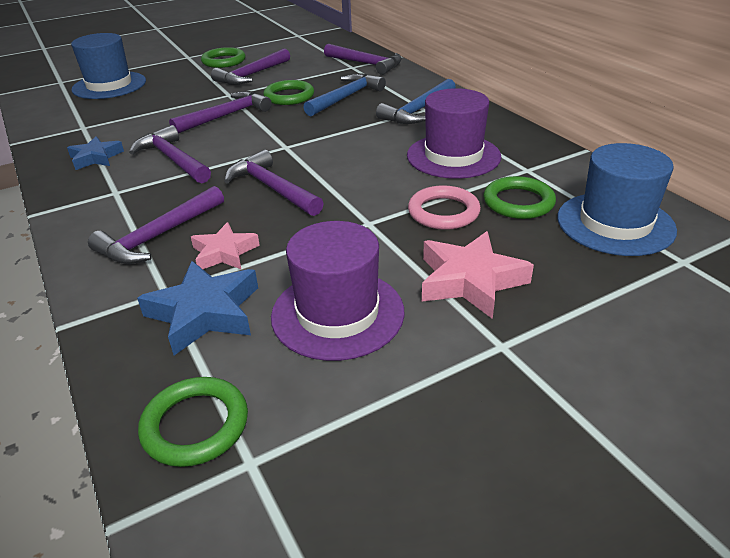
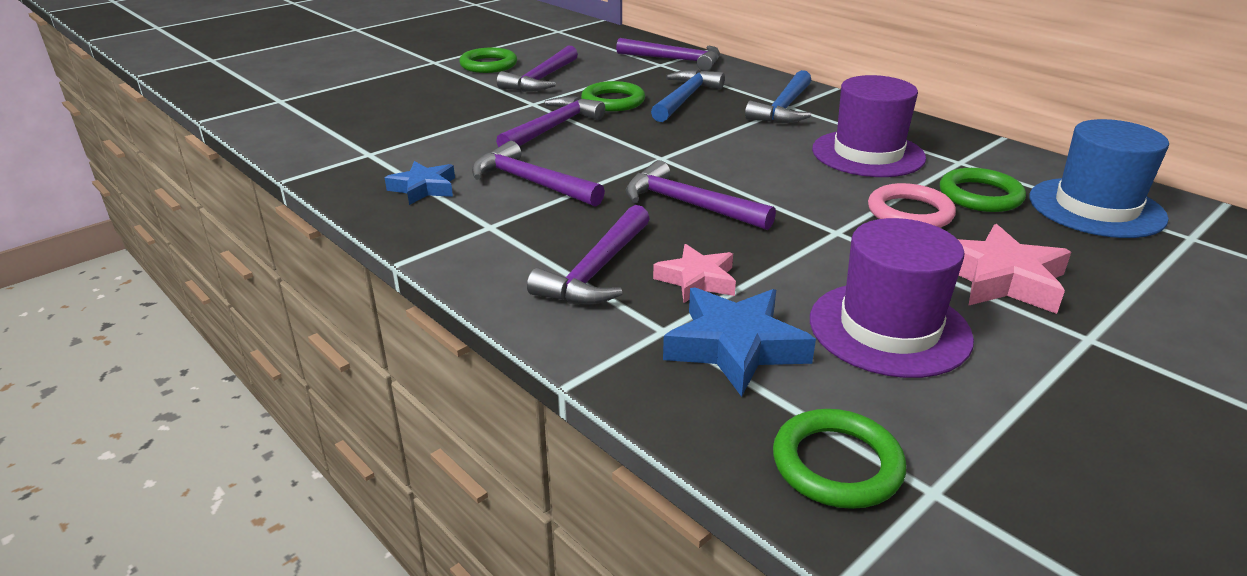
camera: 15 degrees left, 5 degrees down
(109, 85) = (357, 101): blue hat -> none

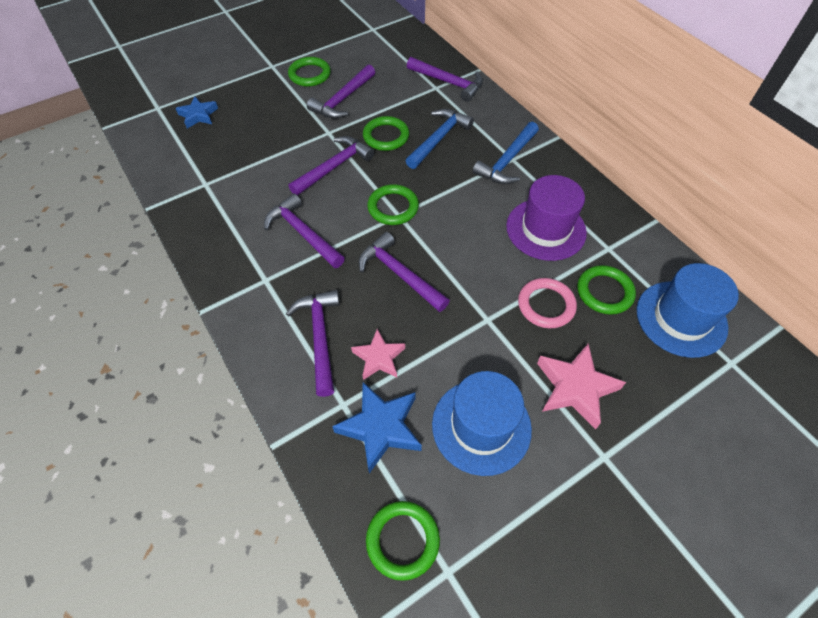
camera: 10 degrees right, 25 degrees up
(424, 188) = (232, 231): blue star -> blue star (198, 115)
(597, 270) = (320, 338): purple hammer -> purple hammer turned 135 degrees clockwise
(650, 152) = (393, 207): none -> green ring
(889, 328) = (481, 426): purple hat -> blue hat

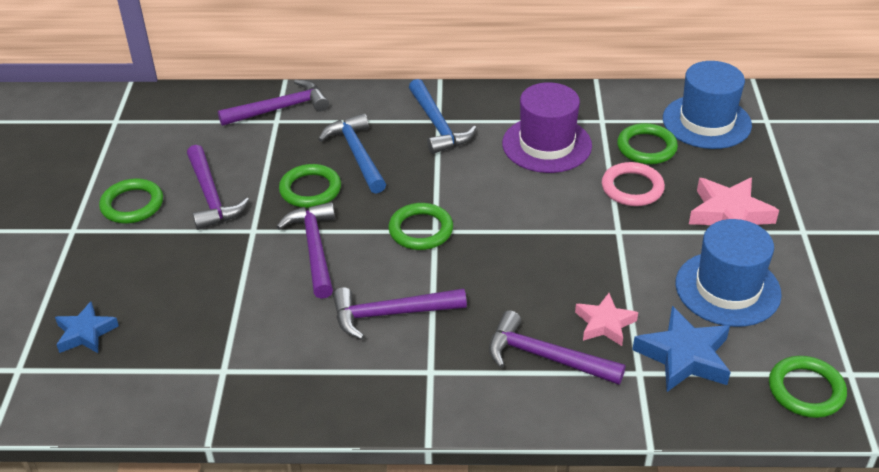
camera: 55 degrees left, 15 degrees down
(400, 274) = (515, 264): purple hammer -> none

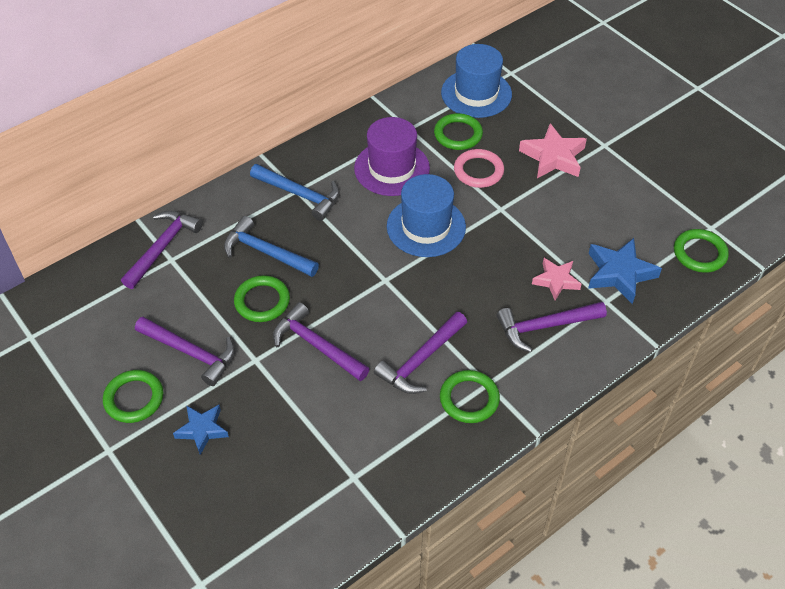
camera: 40 degrees left, 10 degrees up
(85, 333) = (220, 521): blue star -> blue star (202, 430)
(421, 230) = (375, 285): green ring -> green ring (469, 399)
(727, 289) = (600, 211): blue hat -> blue hat (426, 227)

